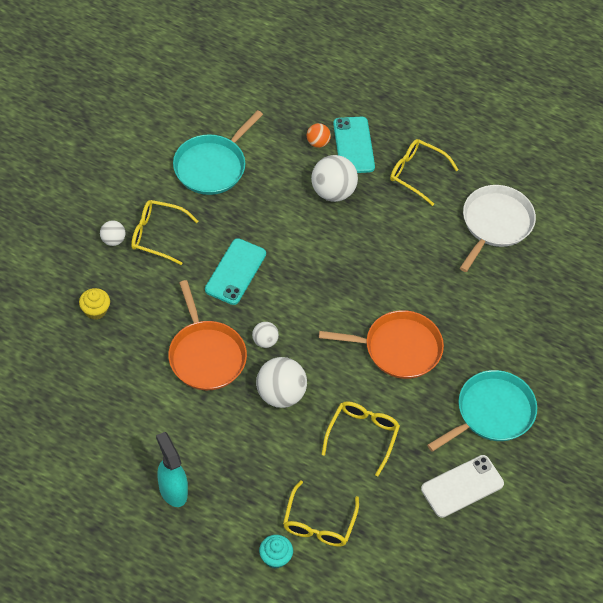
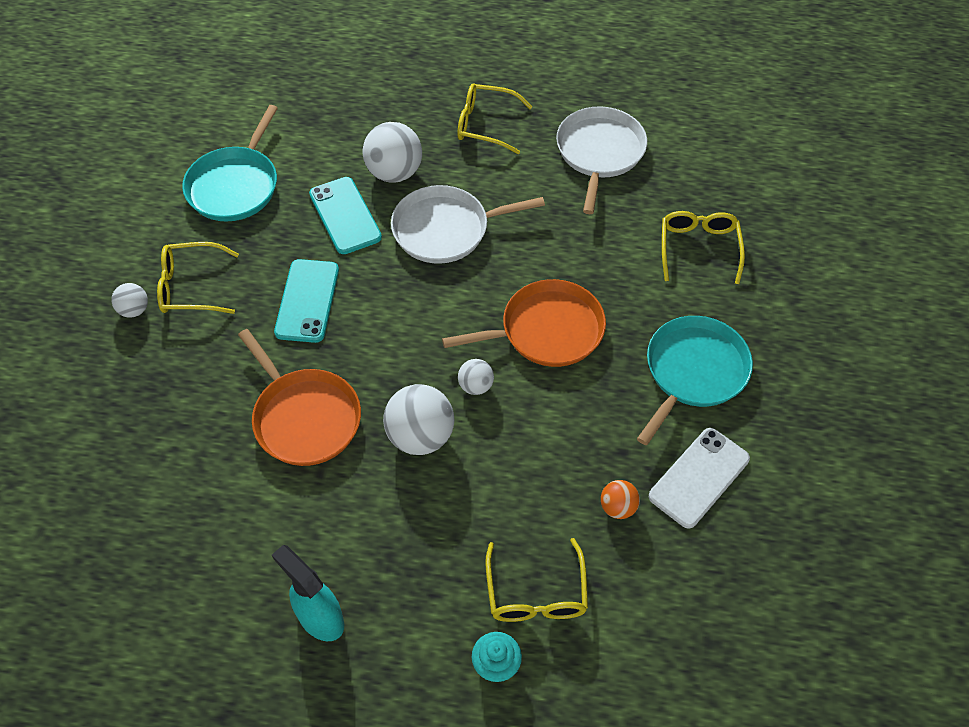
camera: 15 degrees left, 0 degrees up
(95, 310) = (136, 406): yellow cupcake -> none
(265, 341) = (375, 375): white ball -> white ball (475, 386)
(317, 143) = (355, 124): orange ball -> orange ball (617, 507)
(353, 145) = (399, 115): turquoise phone -> turquoise phone (345, 216)
(354, 249) = (446, 229): none -> white pan
(362, 435) = (546, 455): yellow glasses -> yellow glasses (698, 248)

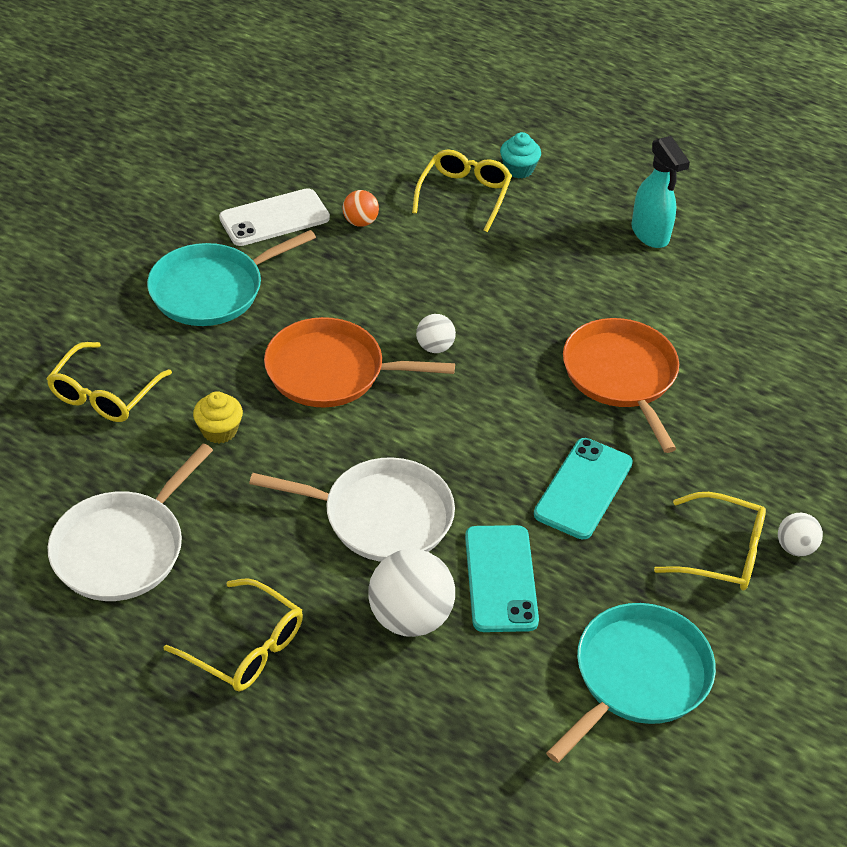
camera: 160 degrees left, 10 degrees down
(420, 436) = (510, 325): white ball -> none
(597, 250) = (219, 430): none -> yellow cupcake

